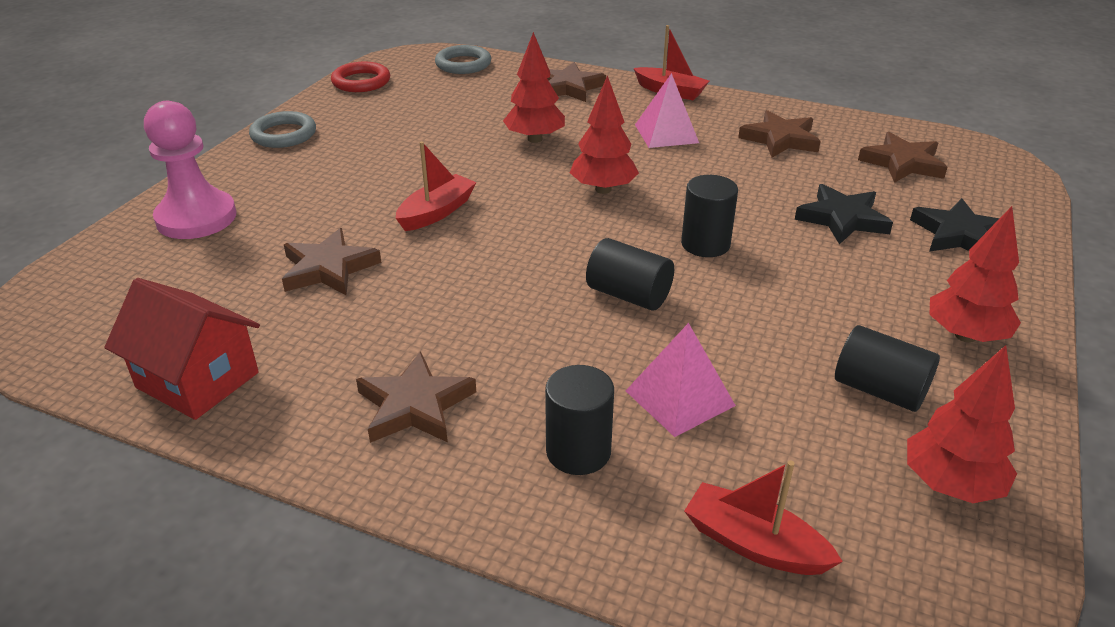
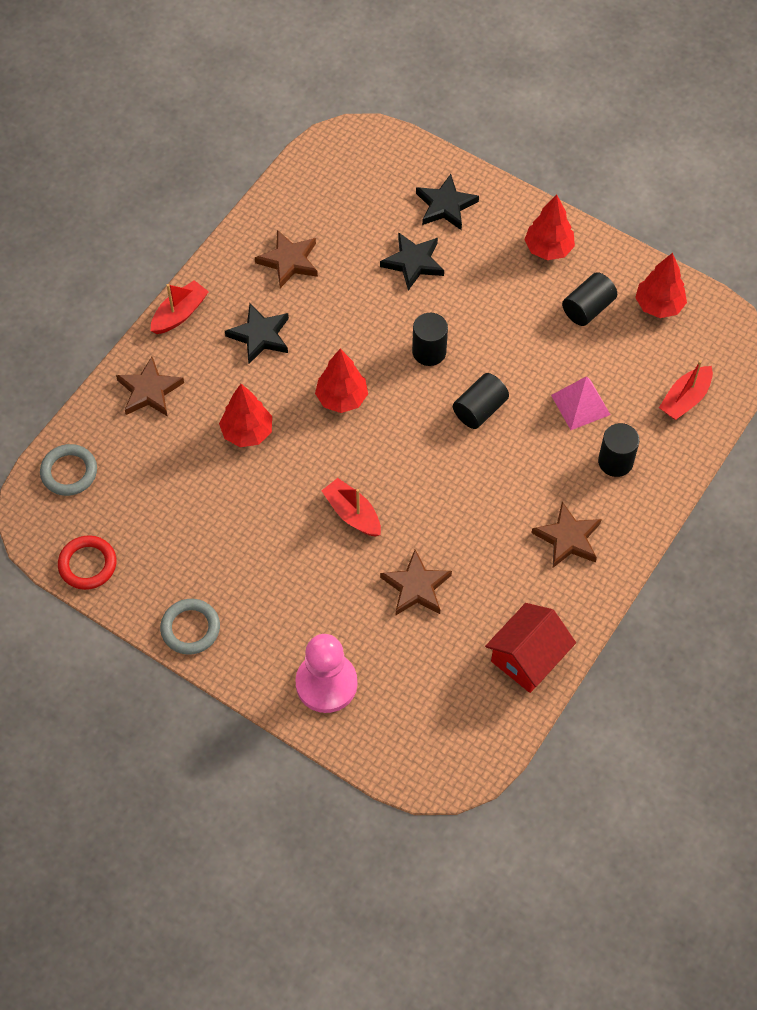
camera: 80 degrees left, 25 degrees up
(666, 133) = (260, 336): pink pyramid -> black star
(902, 163) = (345, 197): brown star -> none

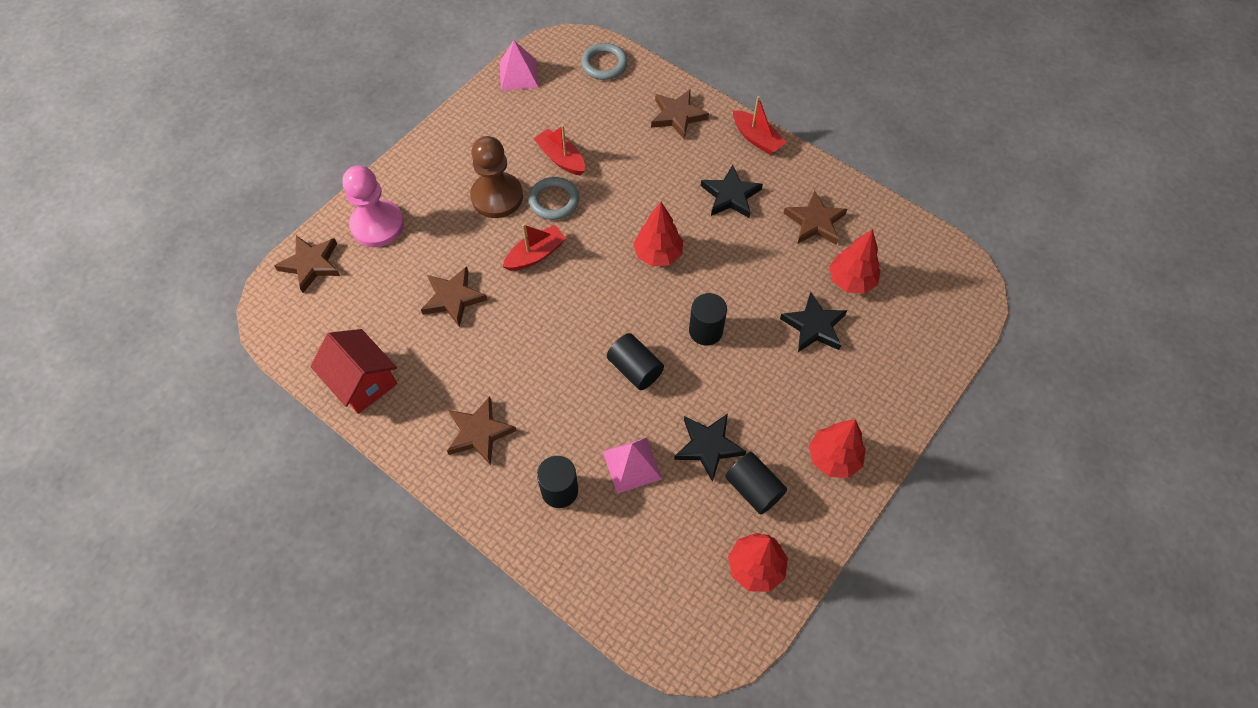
camera: 95 degrees right, 0 degrees up
(87, 564) = (518, 75): red ring -> pink pyramid
(190, 628) = (449, 137): grey ring -> grey ring (554, 201)
(247, 432) = (629, 182): red tree -> red tree (851, 281)
(277, 563) = (497, 197): none -> brown pawn
(387, 744) = (311, 264): none -> brown star
(445, 206) = (888, 362): black star -> black star (708, 446)
(685, 399) = (629, 576): red boat -> red boat (561, 158)

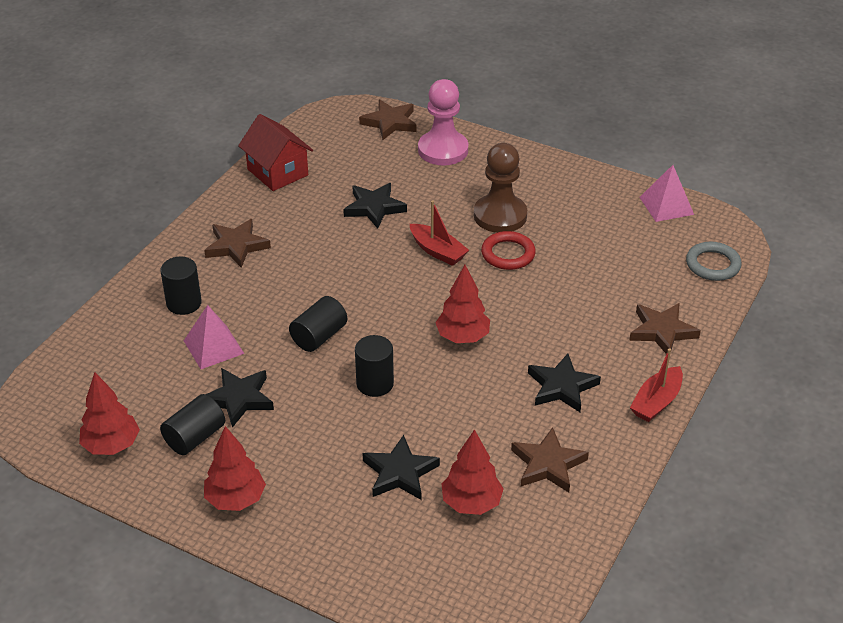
camera: 80 degrees right, 20 degrees down
(362, 382) = (277, 172): red house -> red house turned 75 degrees counterclockwise
(453, 298) = (374, 208): brown star -> black star
(554, 201) = (508, 254): grey ring -> red ring
(561, 158) = (565, 251): red boat -> none

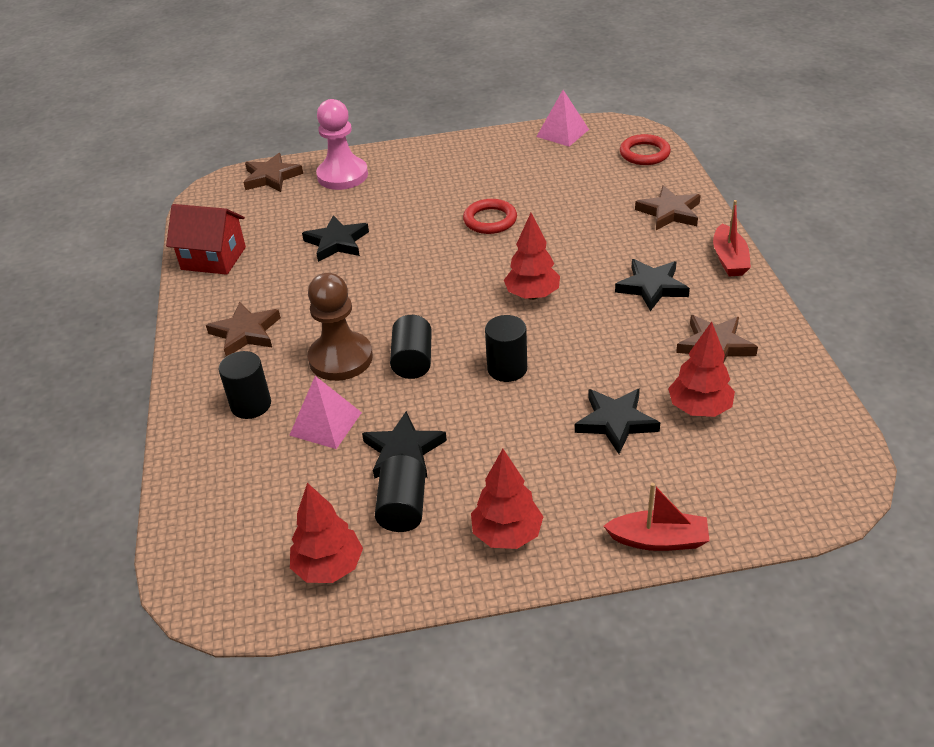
camera: 35 degrees left, 0 degrees up
(437, 251) = (431, 246): red boat -> red boat (658, 540)
(500, 216) = (449, 198): brown pawn -> brown pawn (341, 358)
(712, 265) = (644, 153): grey ring -> red ring

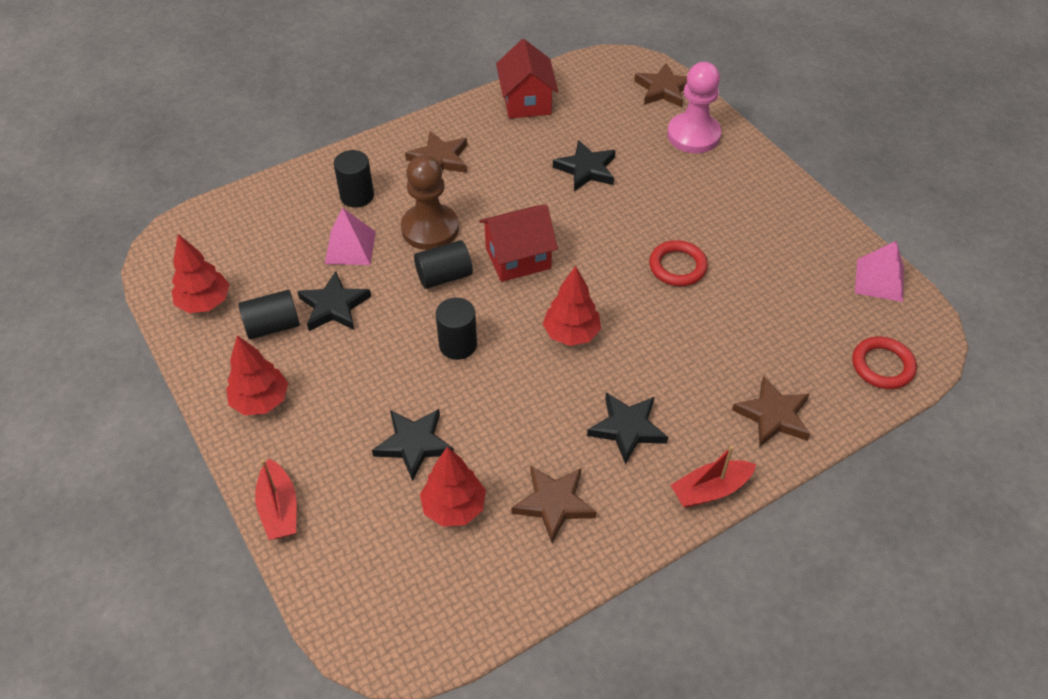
camera: 65 degrees right, 10 degrees up
(421, 308) = (518, 258): none -> red house

